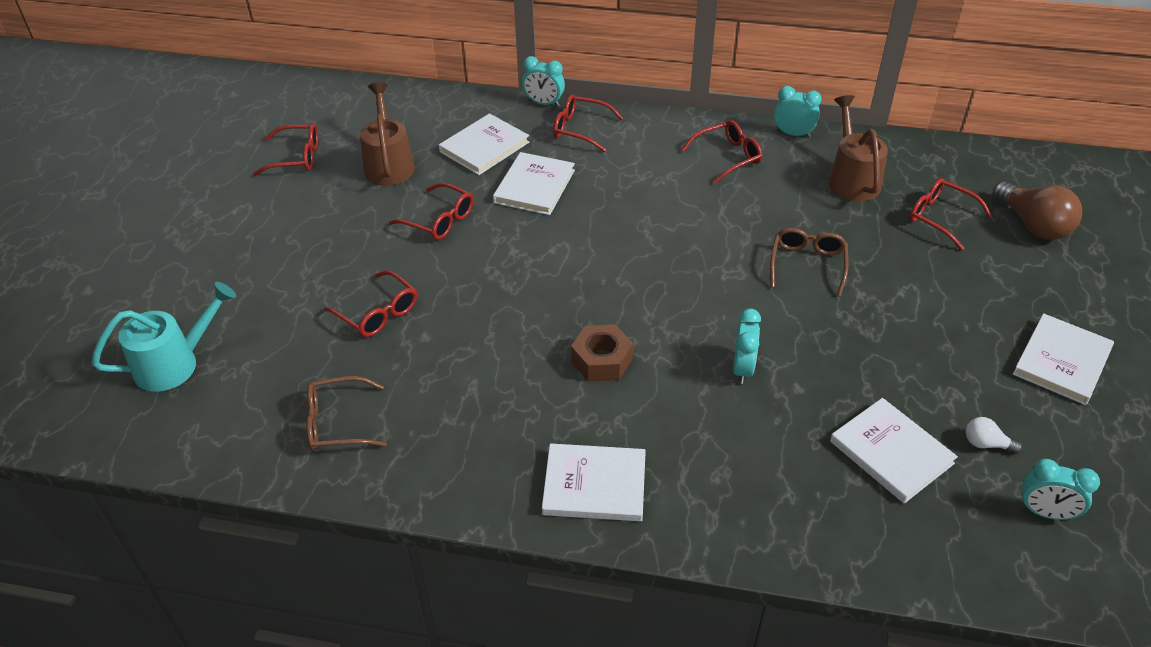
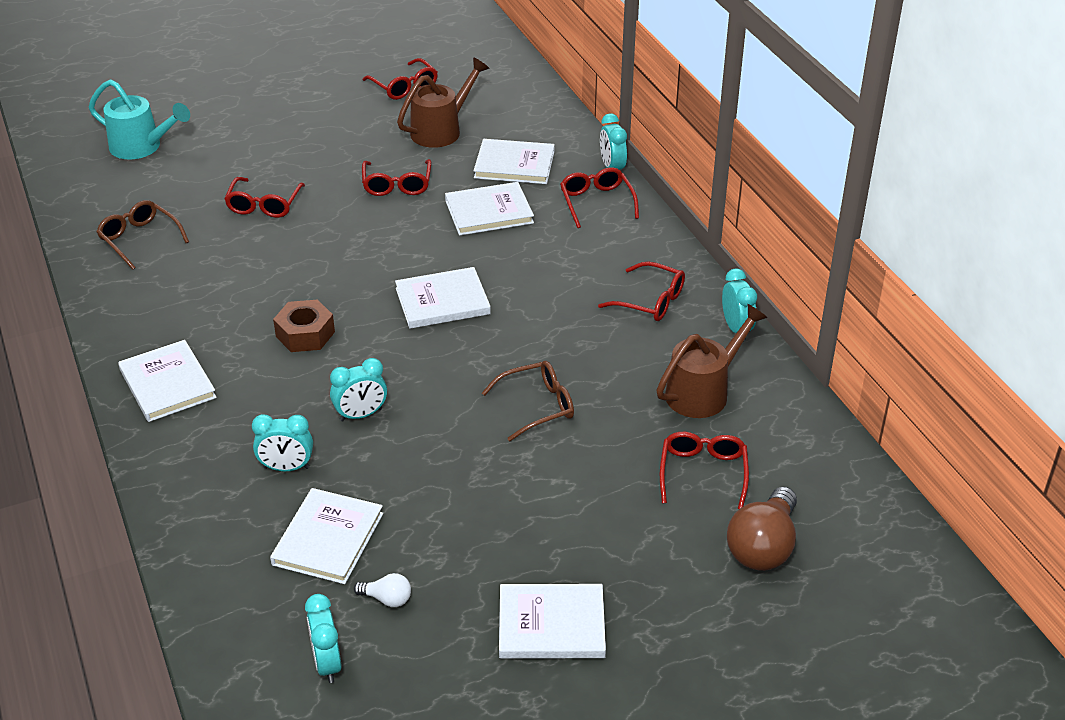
camera: 55 degrees right, 5 degrees down
(630, 260) = (442, 301): none -> white book
(780, 444) = (286, 468): none -> turquoise clock
(986, 444) = (387, 599): white light bulb -> white light bulb turned 120 degrees clockwise

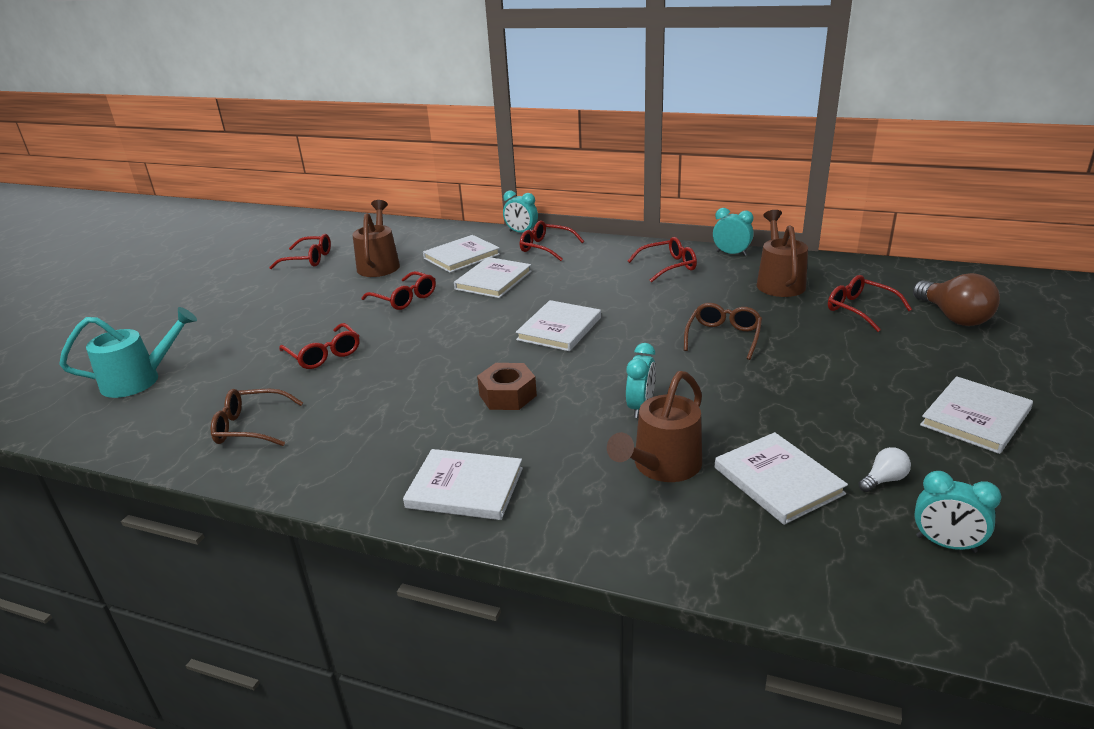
camera: 45 degrees left, 10 degrees down
(286, 468) = (662, 467): turquoise clock -> brown watering can

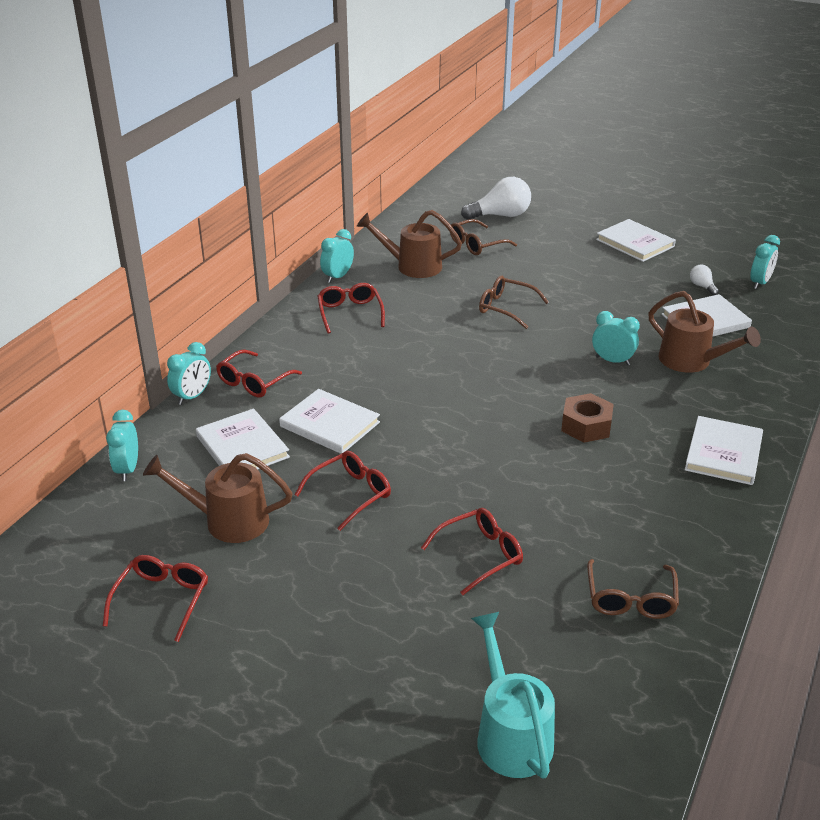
camera: 85 degrees left, 5 degrees up
(435, 230) = (127, 469): none -> turquoise clock
(559, 329) = (465, 388): white book -> none
(860, 309) = (476, 244): red glasses -> brown glasses
(953, 317) = (500, 216): brown light bulb -> white light bulb

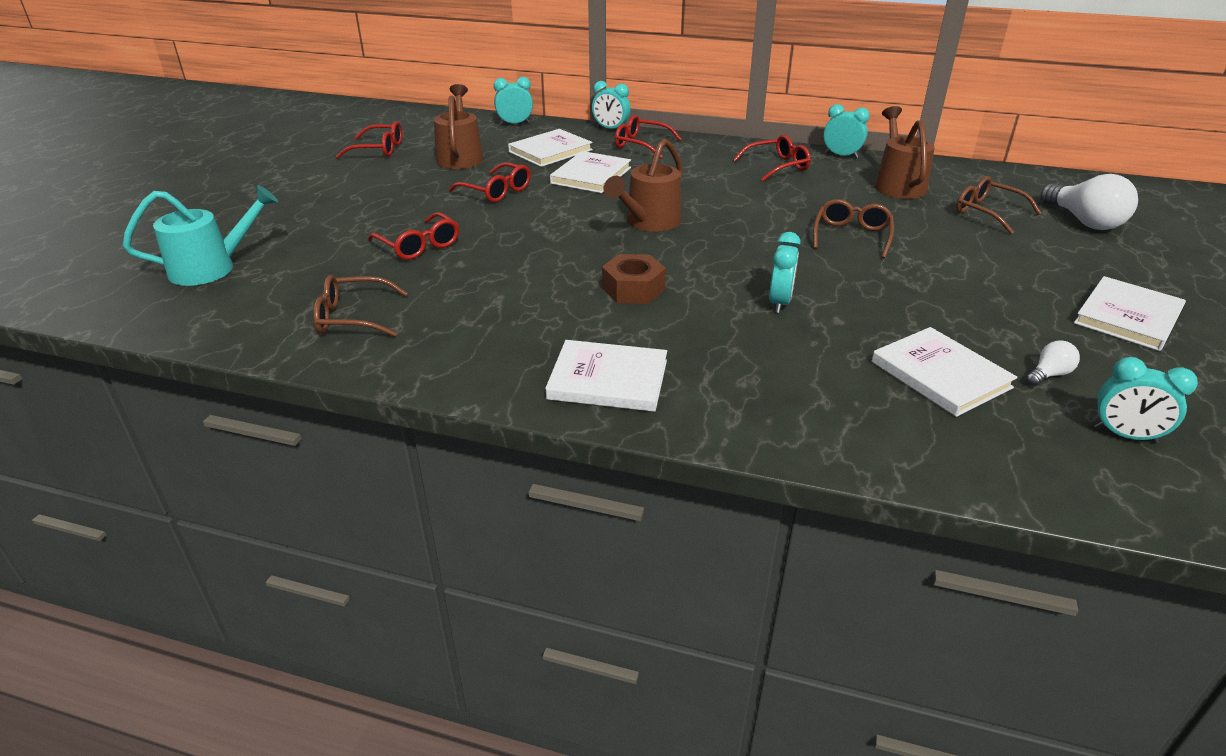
camera: 80 degrees right, 0 degrees up
(692, 362) = (815, 361): brown watering can -> brown watering can (648, 223)

